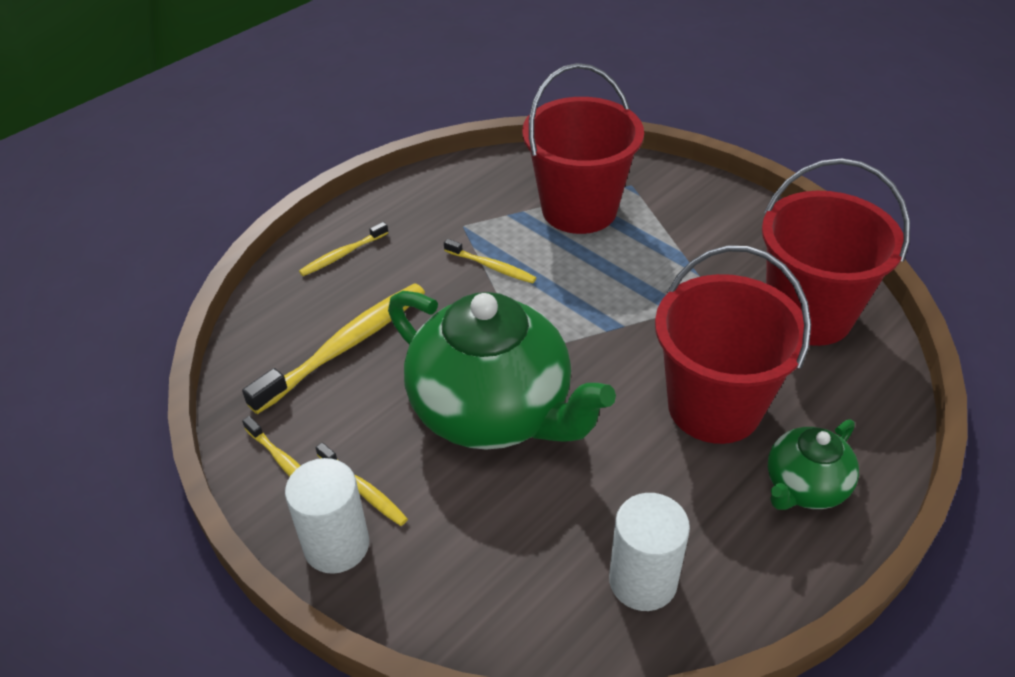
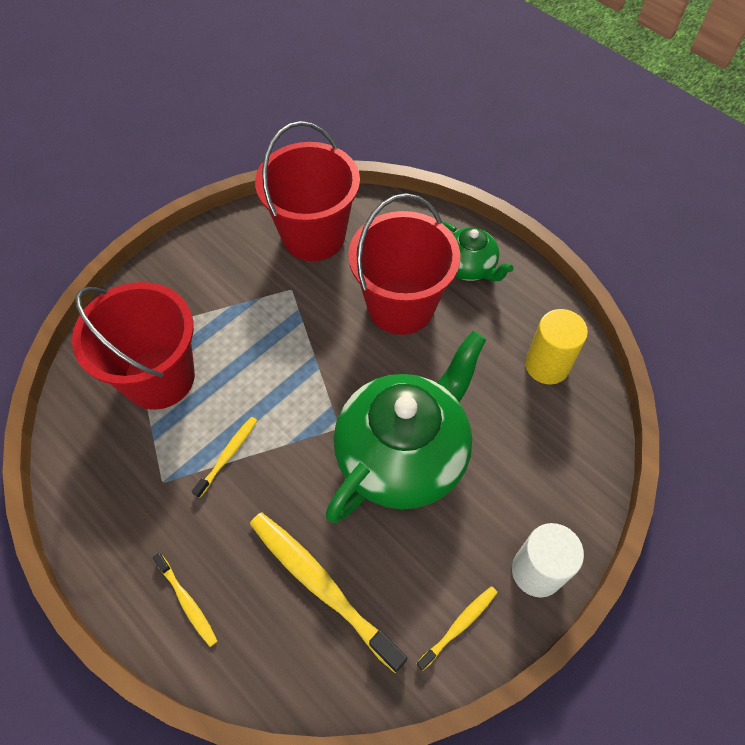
camera: 90 degrees left, 15 degrees up
(363, 490) = (484, 554): yellow toothbrush -> none
(642, 581) = (547, 365): white cylinder -> yellow cylinder

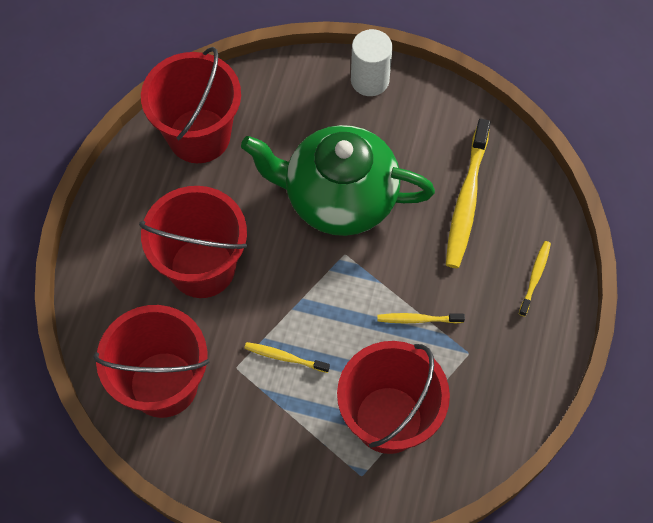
camera: 120 degrees left, 5 degrees up
(459, 626) = (435, 109): yellow toothbrush -> yellow toothbrush (284, 357)
(469, 267) = (128, 233): green teapot -> none
(547, 365) = (199, 136): yellow cylinder -> red bucket

